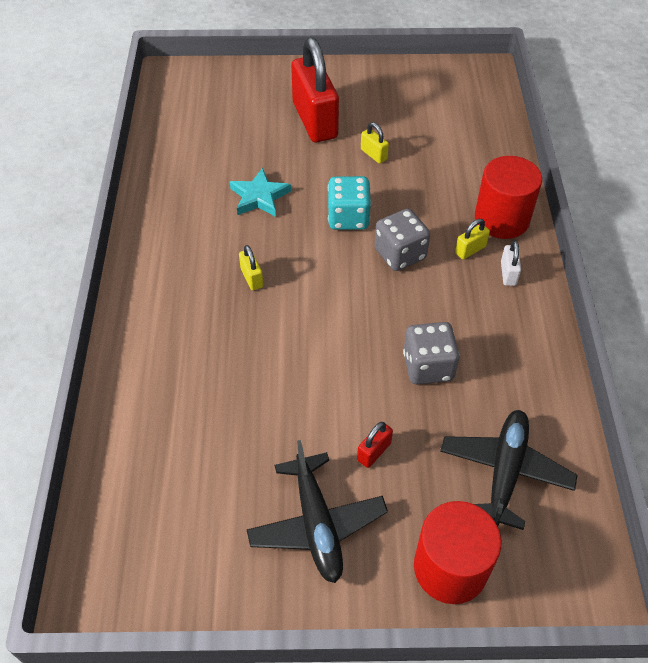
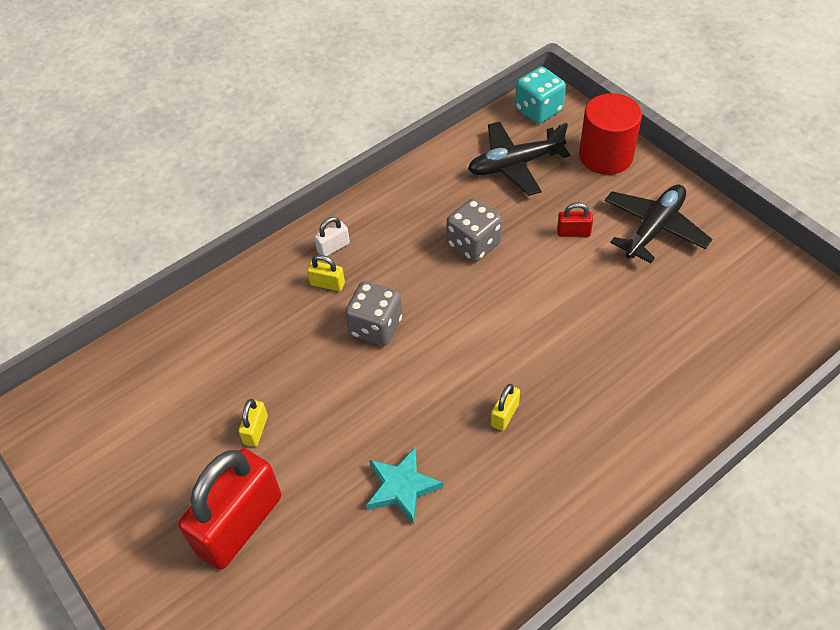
camera: 125 degrees left, 0 degrees up
(348, 218) = (365, 392): turquoise dice -> turquoise dice (538, 110)
(501, 219) = (270, 283): red cylinder -> none

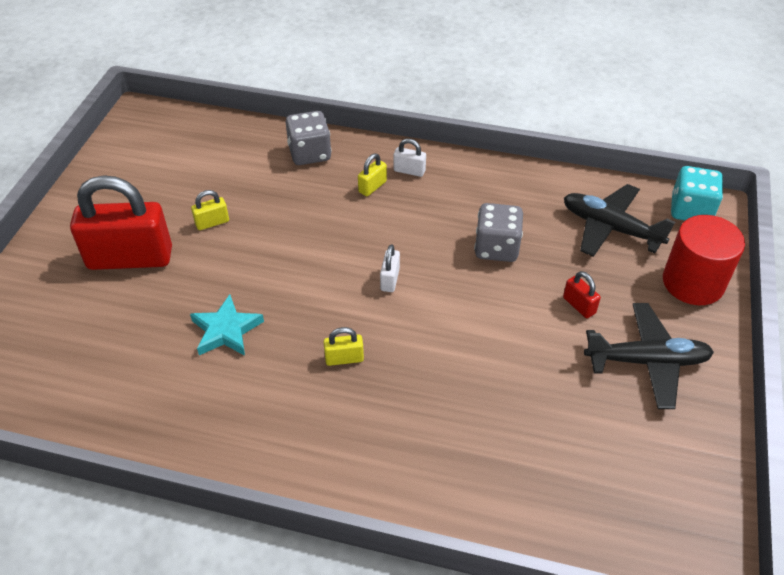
camera: 50 degrees right, 5 degrees down
(327, 284) = (372, 187): yellow padlock -> yellow padlock turned 60 degrees clockwise
(376, 327) = (358, 235): grey dice -> grey dice (309, 153)
(446, 334) = (390, 279): none -> white padlock

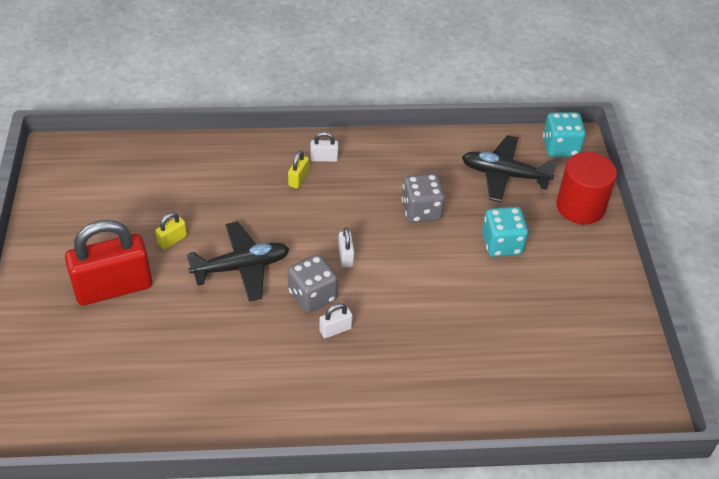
camera: 20 degrees left, 0 degrees up
(226, 330) = (228, 330): turquoise star -> none
(309, 153) = (231, 159): grey dice -> grey dice (312, 296)
(344, 358) = (335, 329): yellow padlock -> white padlock
(579, 305) = (502, 244): red padlock -> turquoise dice
(646, 361) = (566, 277): black plane -> black plane (241, 267)

